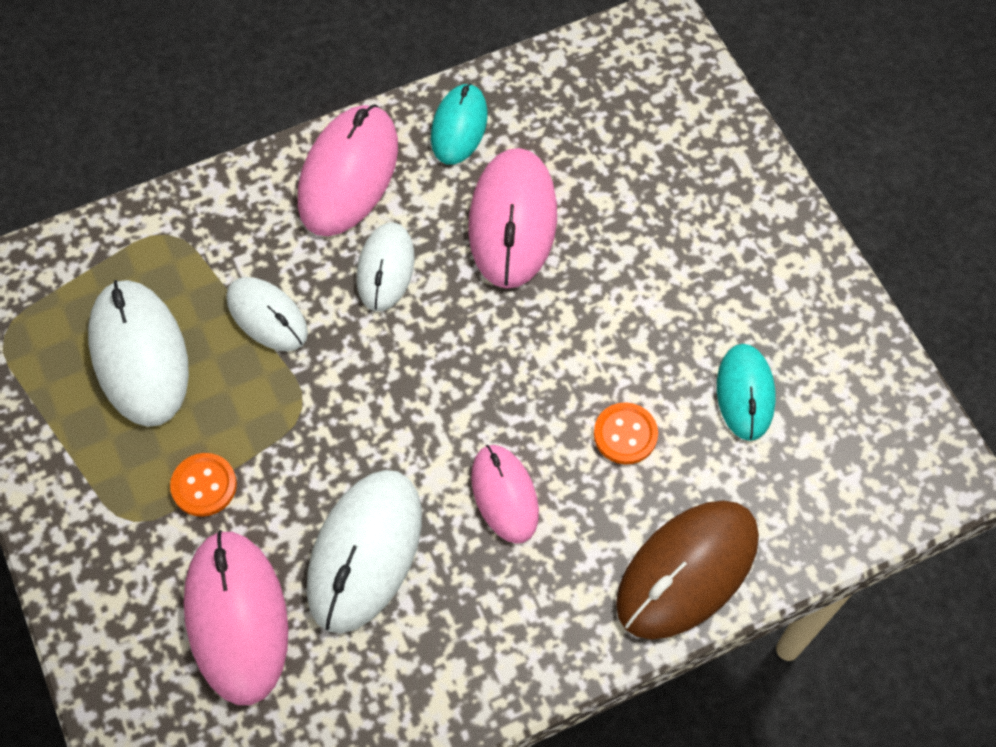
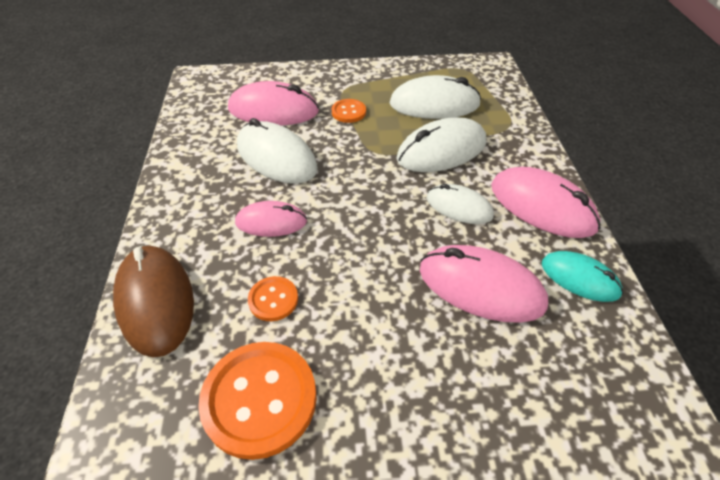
camera: 110 degrees right, 15 degrees down
(267, 316) = (441, 150): white mouse -> white mouse, size x1.61
(745, 393) = (259, 399): turquoise mouse -> orange button

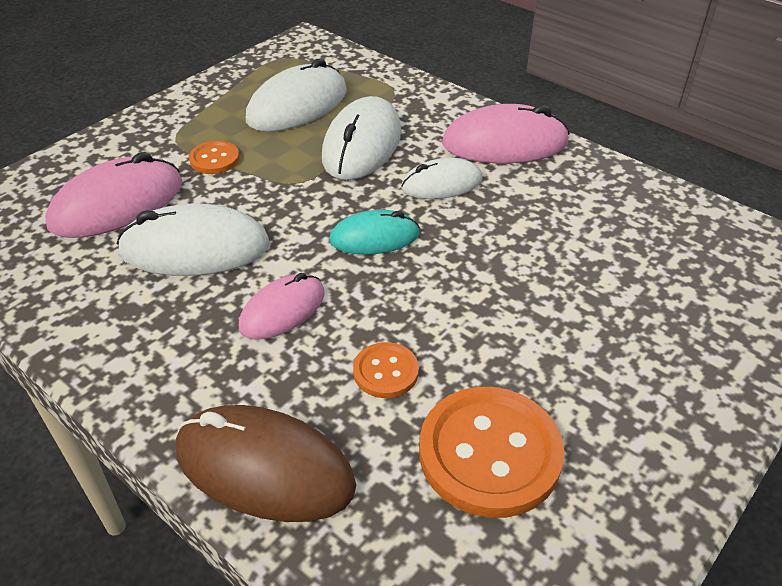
camera: 45 degrees left, 5 degrees down
(480, 287) = (540, 235): pink mouse -> none
(579, 278) = (596, 181): turquoise mouse -> turquoise mouse (374, 237)

